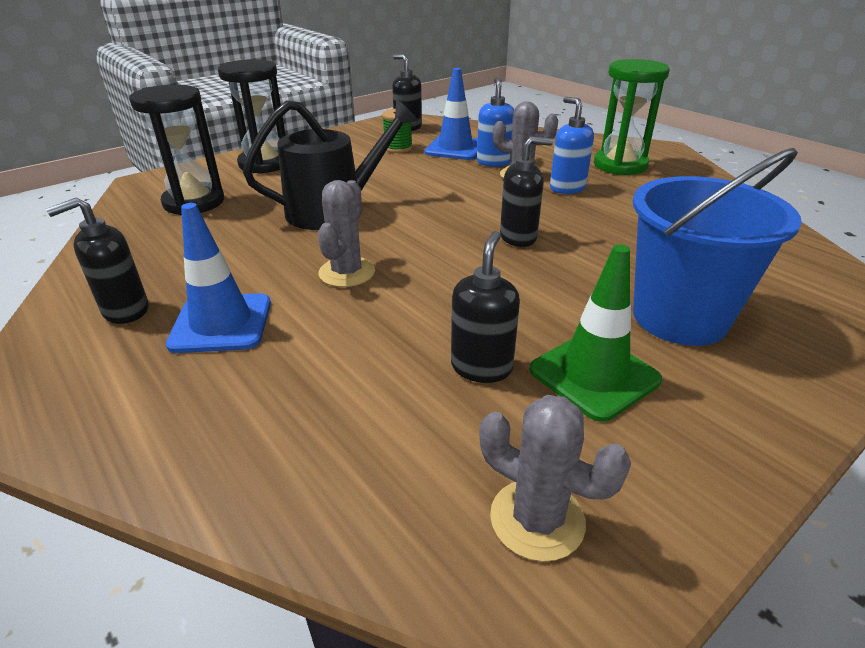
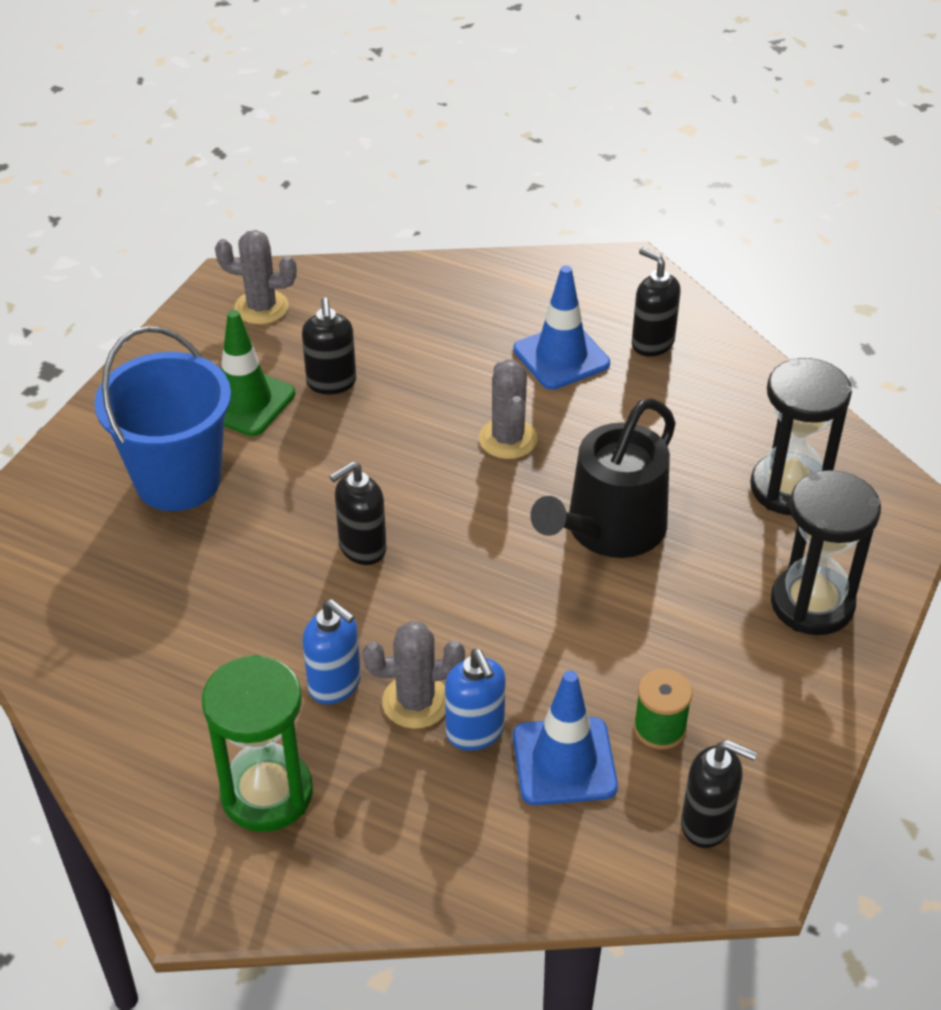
camera: 155 degrees right, 10 degrees up
(125, 311) = (652, 343): black soap dispenser -> black soap dispenser turned 75 degrees counterclockwise

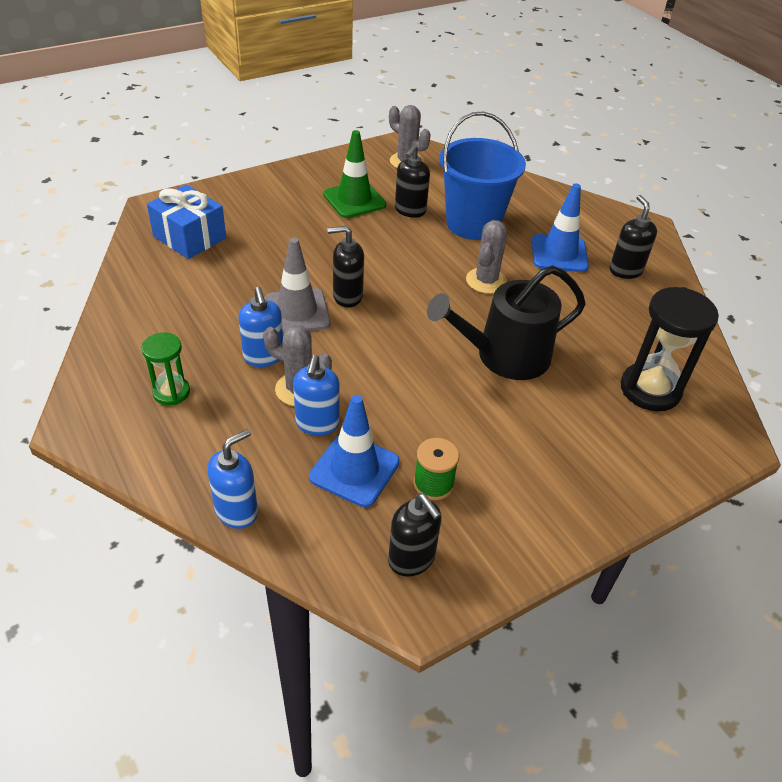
camera: 30 degrees right, 0 degrees up
(75, 570) = (189, 237): none -> blue gift
(178, 480) = (283, 220): blue bucket -> blue bucket (473, 224)
(267, 793) = (171, 392): green hourglass -> green hourglass, size x0.58
(319, 602) = (297, 312): none -> grey traffic cone
(481, 885) = (237, 511): none -> blue soap dispenser
(812, 604) = (607, 465): black hourglass -> none

